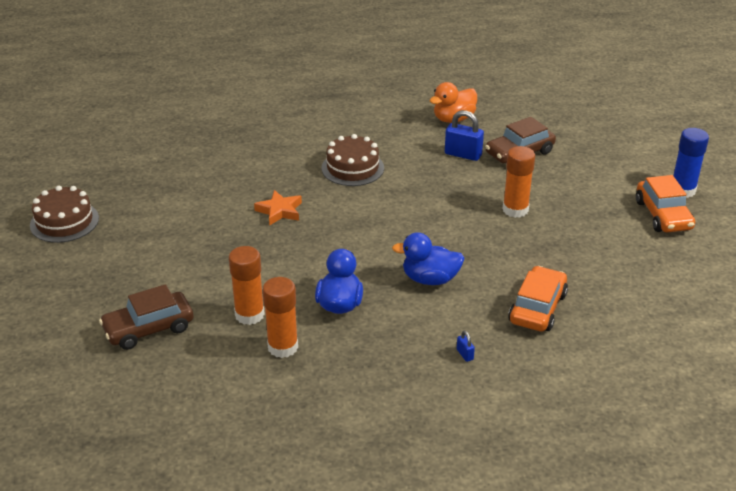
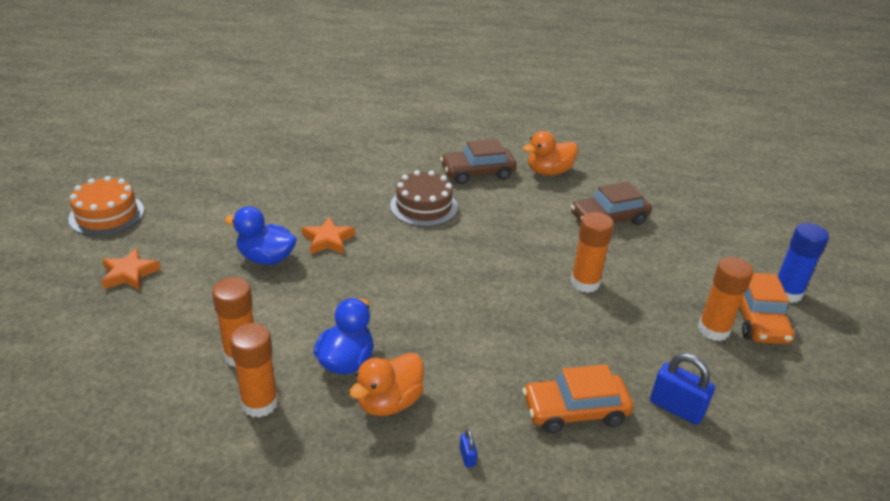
camera: 10 degrees right, 0 degrees up
(64, 222) = (106, 214): brown cake -> orange cake
(116, 268) = (129, 274): none -> orange star
(149, 328) = (126, 351): brown car -> brown car (477, 173)
(388, 328) = (389, 402): none -> orange duck
(430, 279) = (460, 349): blue duck -> blue duck (266, 258)
(463, 154) = (546, 211): blue padlock -> blue padlock (676, 408)
(537, 308) = (575, 411): orange car -> orange car turned 135 degrees counterclockwise
(630, 229) = (713, 330): none -> orange glue stick

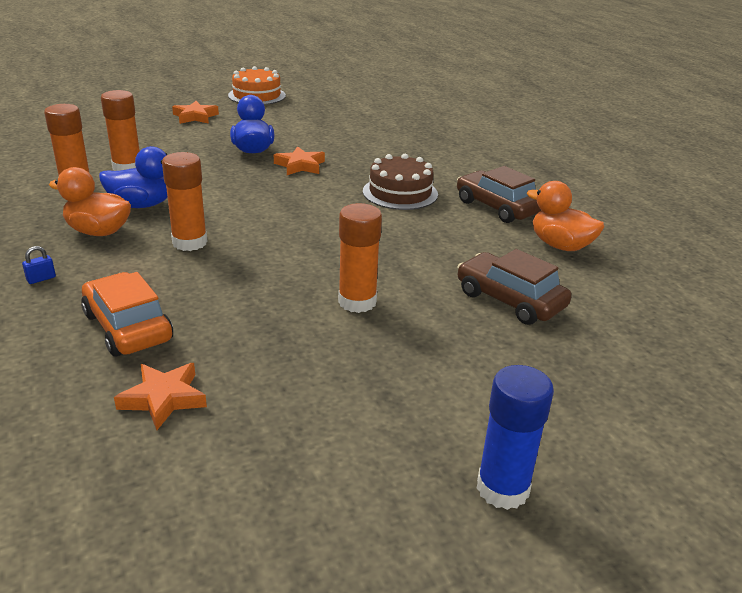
camera: 65 degrees right, 5 degrees down
(676, 408) = (163, 398): blue padlock -> orange star
(713, 330) = (342, 415): orange glue stick -> orange glue stick (190, 242)
(757, 319) = (402, 458): orange car -> none

